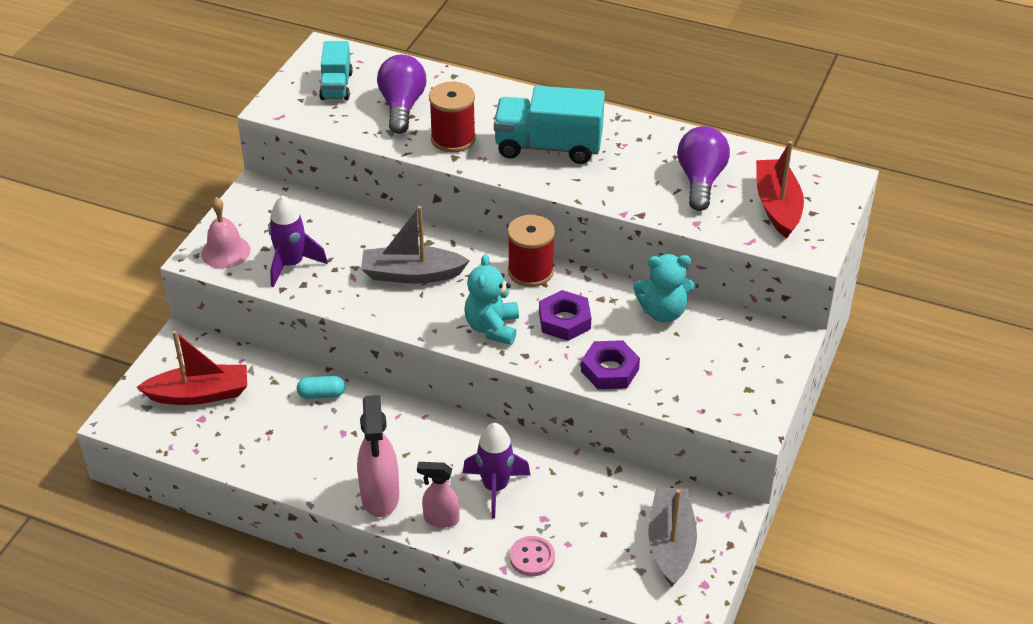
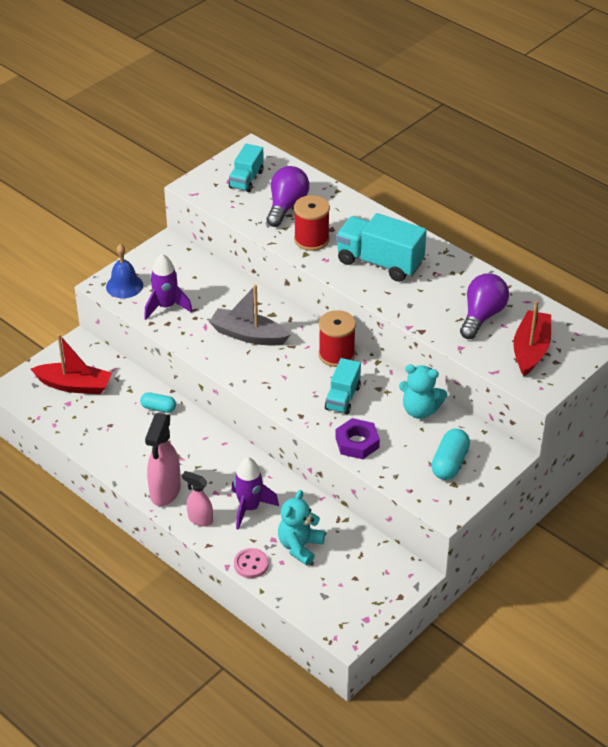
camera: 20 degrees right, 0 degrees up
(225, 251) = (124, 286): pink bell -> blue bell
(492, 328) = (287, 389): turquoise teddy bear -> turquoise teddy bear (300, 546)
(564, 320) = (342, 398): purple nut -> turquoise truck
(671, 543) = (356, 583): grey boat -> none
(730, 365) = (449, 463): none -> turquoise capsule

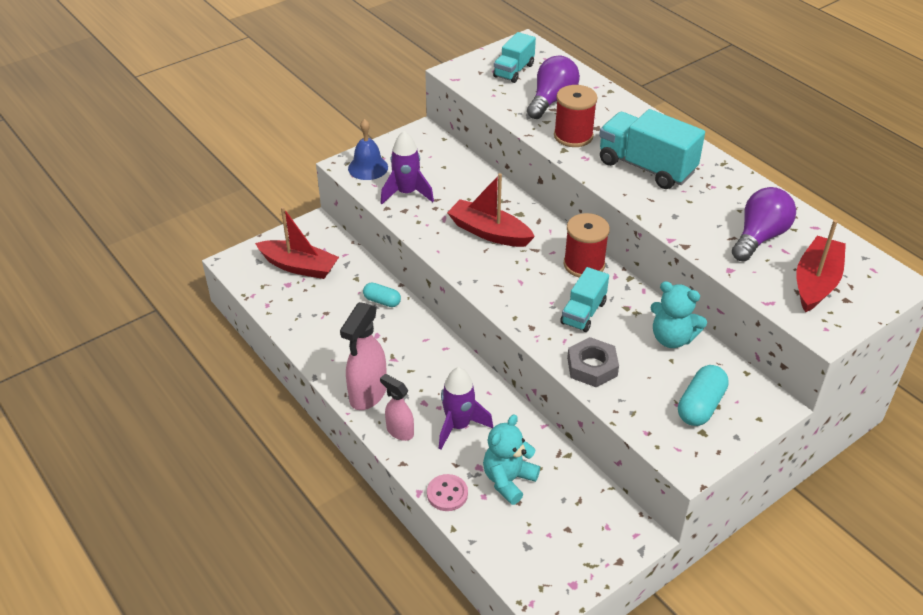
camera: 10 degrees right, 0 degrees up
(248, 335) = (489, 232): grey boat -> red boat
(357, 443) = (592, 367): purple nut -> grey nut

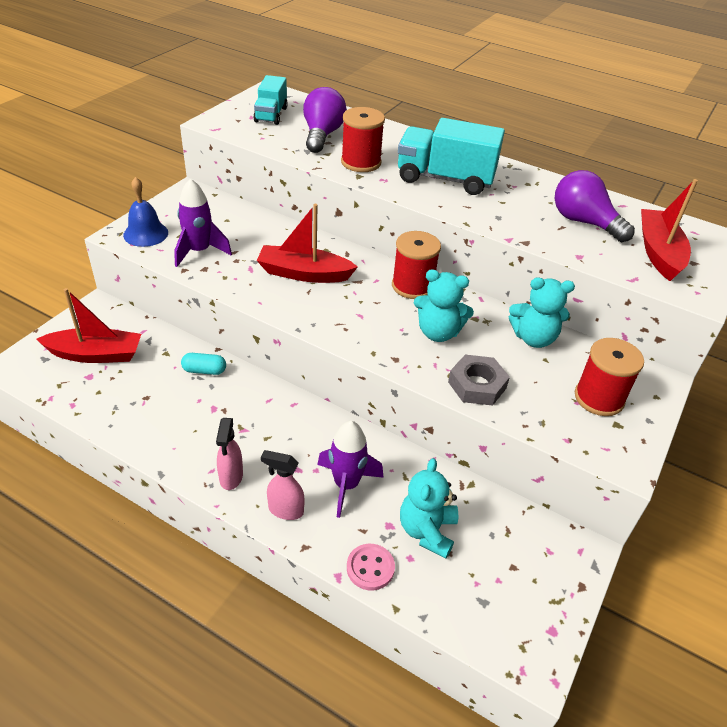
camera: 25 degrees left, 0 degrees up
(367, 394) = (231, 477): pink spray bottle -> pink spray bottle, size x0.60
(583, 313) = (438, 332): turquoise truck -> turquoise teddy bear
(700, 406) = (599, 398): turquoise capsule -> red spool
(759, 237) = (584, 222): purple light bulb -> purple light bulb turned 60 degrees counterclockwise

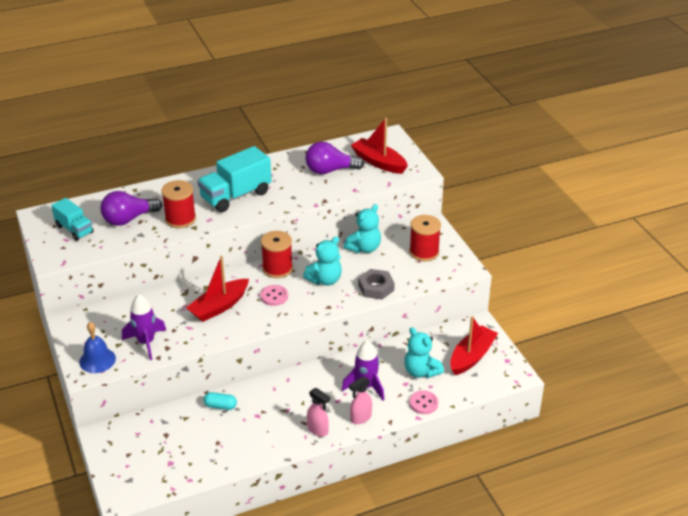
camera: 50 degrees left, 5 degrees down
(96, 354) = (151, 452): red boat -> red boat (471, 356)
(204, 370) = (220, 406): turquoise capsule -> turquoise capsule turned 60 degrees clockwise
(322, 135) = (128, 219): purple light bulb -> purple light bulb turned 75 degrees counterclockwise
(364, 305) = (274, 296): none -> pink button

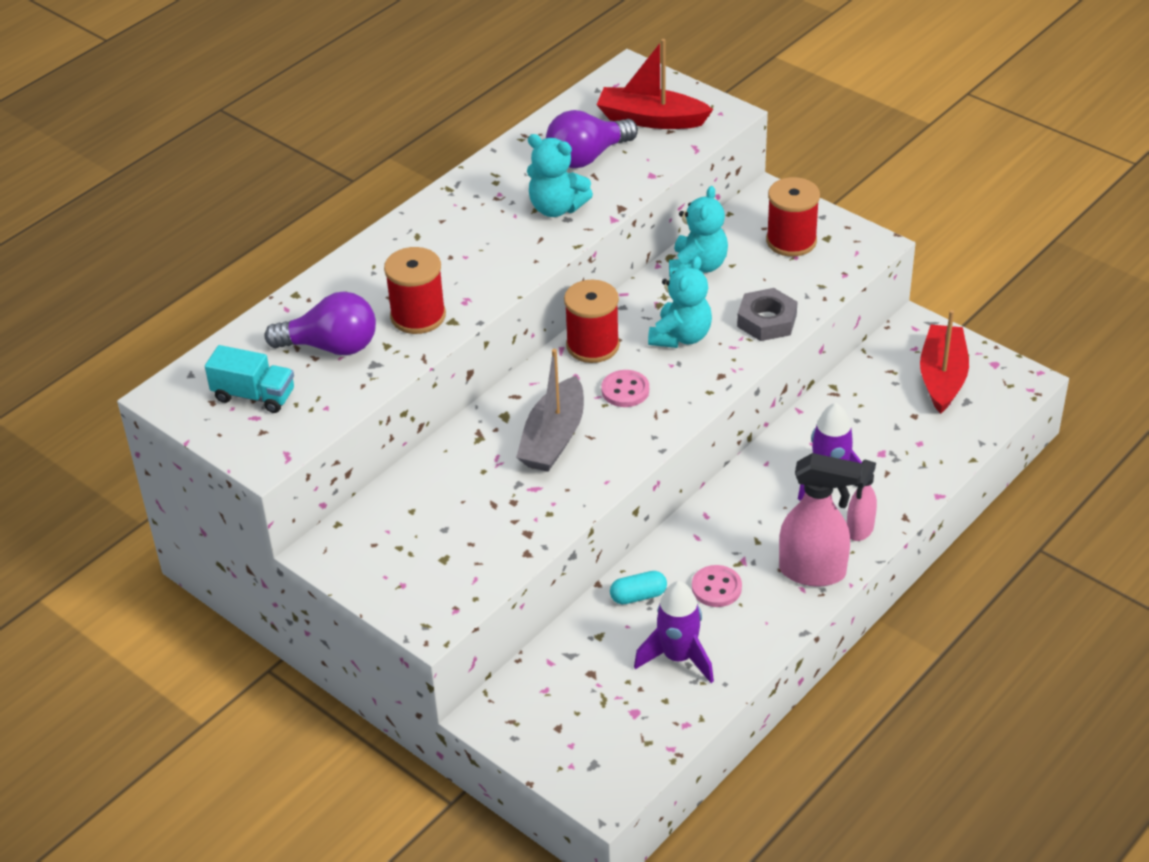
camera: 25 degrees left, 5 degrees up
(97, 360) = (433, 596): blue bell -> none
(128, 219) = (331, 346): purple light bulb -> purple light bulb turned 120 degrees counterclockwise
(146, 342) = (487, 538): purple rocket -> purple rocket (678, 657)
(219, 307) = (553, 438): red boat -> grey boat
(236, 195) = (474, 247): turquoise truck -> none
(318, 430) = (813, 572): pink spray bottle -> pink spray bottle, size x1.67
(421, 371) = (889, 427): turquoise teddy bear -> turquoise teddy bear (556, 208)
(423, 403) = (930, 472): pink button -> pink button (716, 588)

